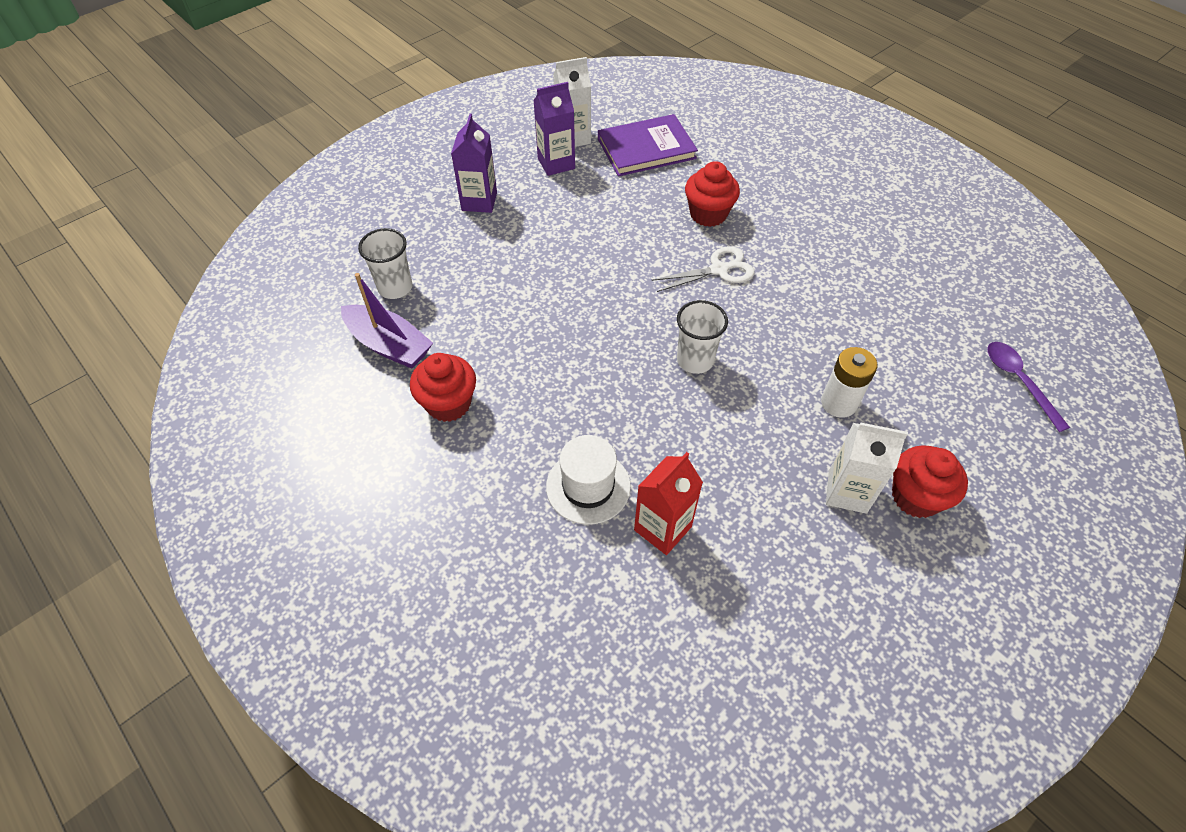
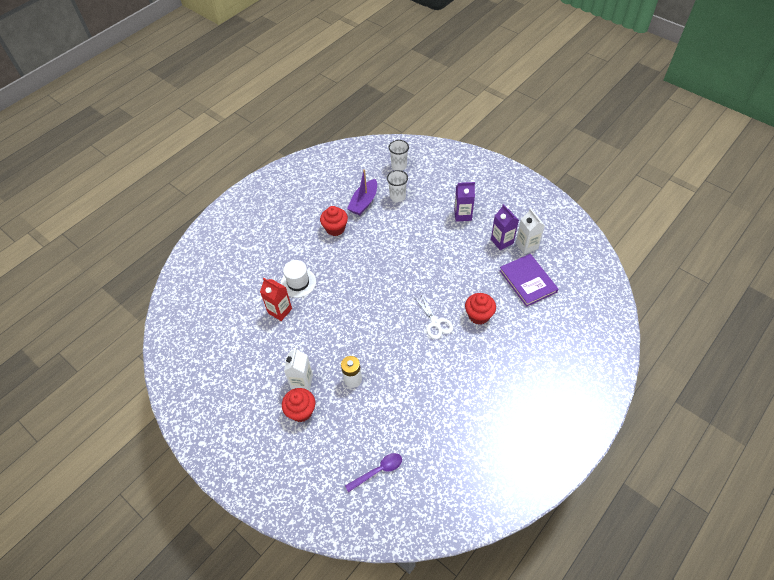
camera: 85 degrees right, 0 degrees up
(695, 360) = (371, 316): white cup -> white cup (399, 166)

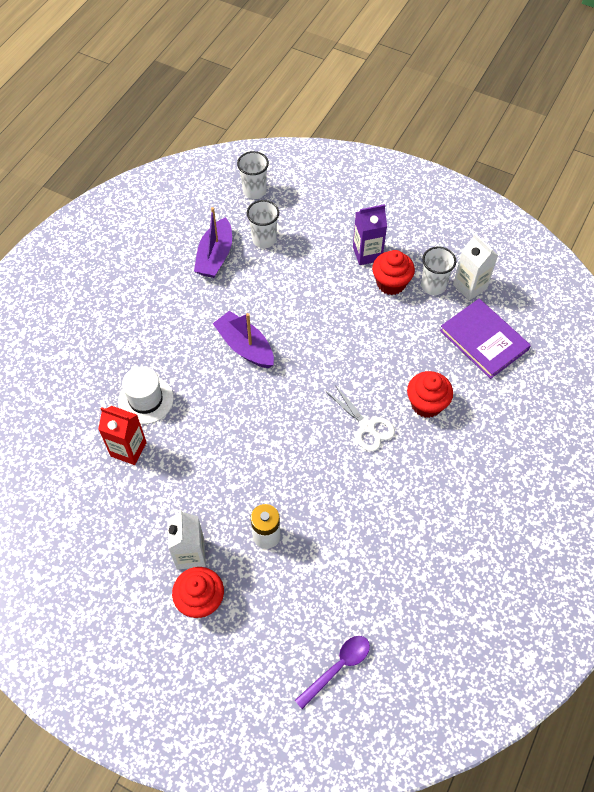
camera: 15 degrees left, 5 degrees up
(335, 229) = (181, 305): red cupcake -> red cupcake (391, 283)
(368, 260) = (245, 346): none -> purple boat
(502, 241) = (433, 286): purple carton -> white cup

